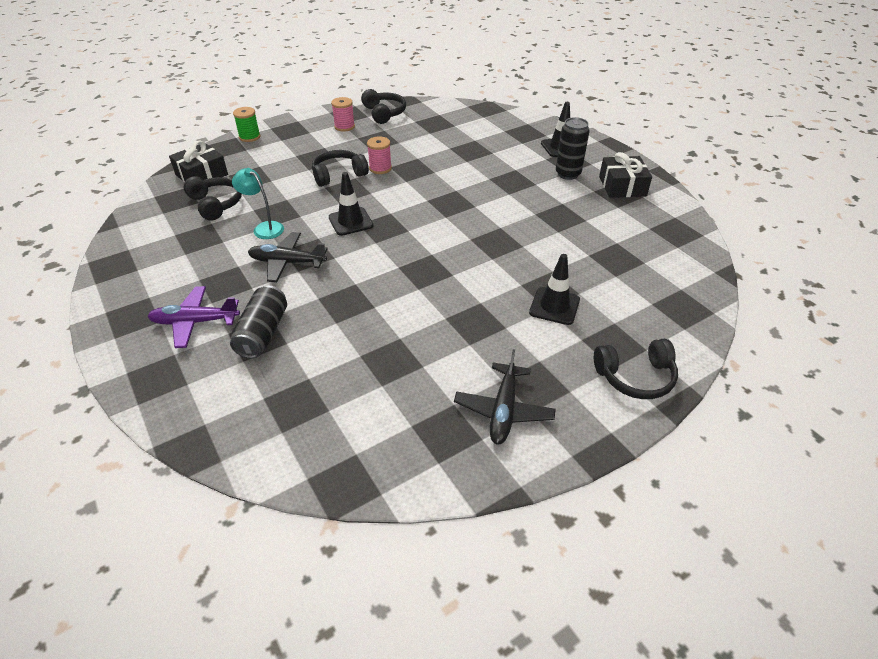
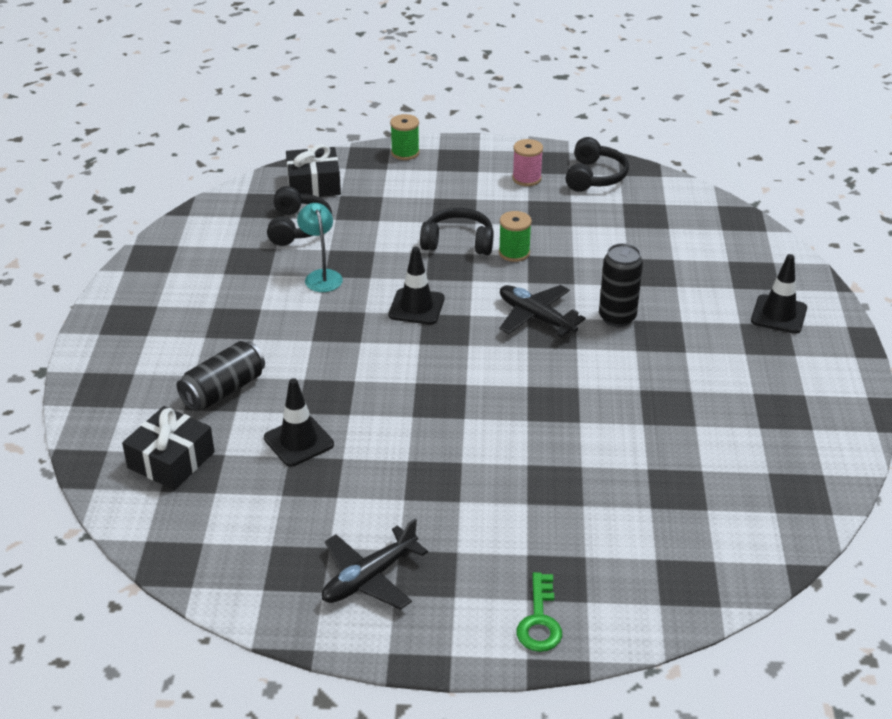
camera: 35 degrees right, 5 degrees down
(195, 322) = (175, 350): purple plane -> none
(287, 262) = (309, 326): black plane -> black plane (536, 317)
(380, 168) = (514, 253): pink spool -> green spool
(554, 306) = (537, 505): black traffic cone -> black traffic cone (298, 441)
(568, 174) = (744, 356): black can -> black can (617, 317)
(622, 186) = (800, 403): black gift -> black gift (171, 460)
(635, 377) = (539, 620): black headphones -> green key

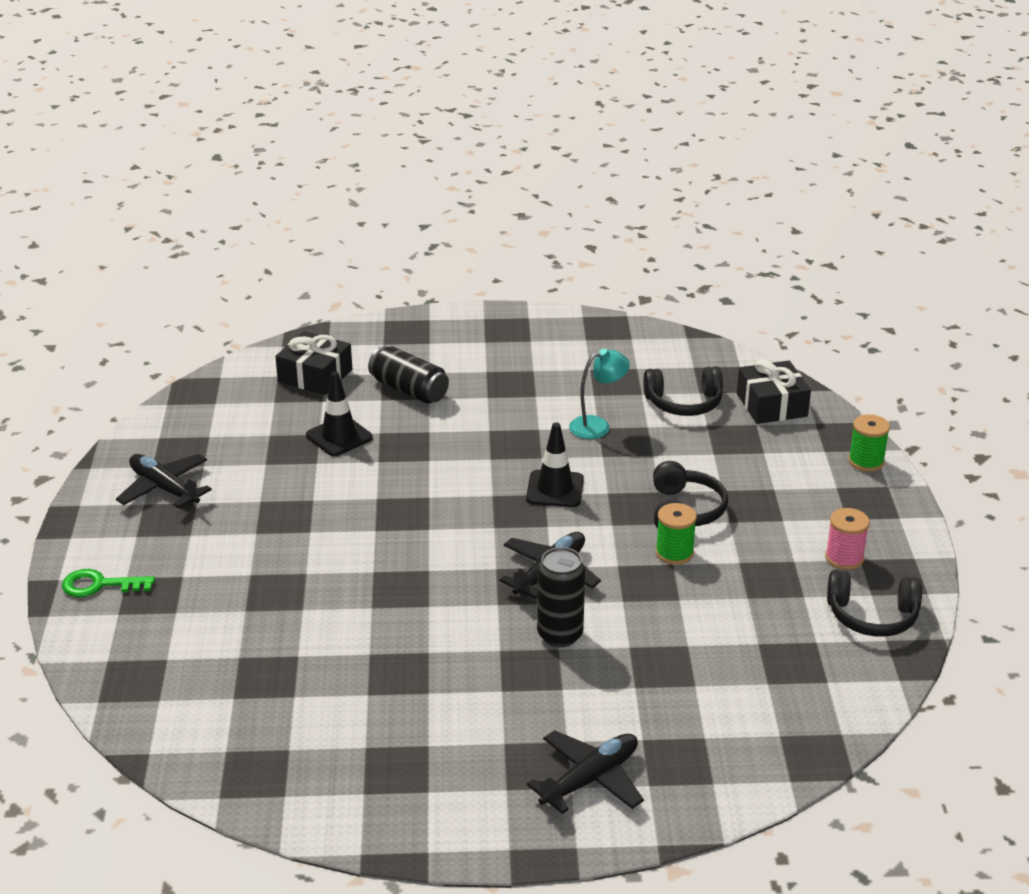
camera: 85 degrees right, 5 degrees down
(778, 314) = (590, 779): black traffic cone -> black plane

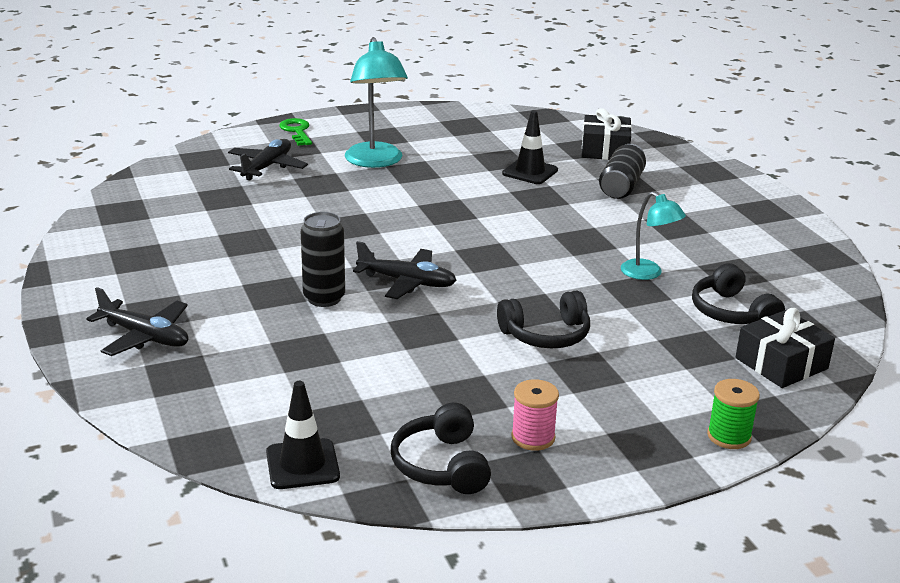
camera: 70 degrees right, 5 degrees down
(164, 488) = (416, 129): black plane -> black plane (267, 167)
(240, 538) = (375, 161): none -> turquoise lamp
(555, 489) = (530, 267): black traffic cone -> black traffic cone (302, 464)
(674, 553) = (475, 337): green spool -> none

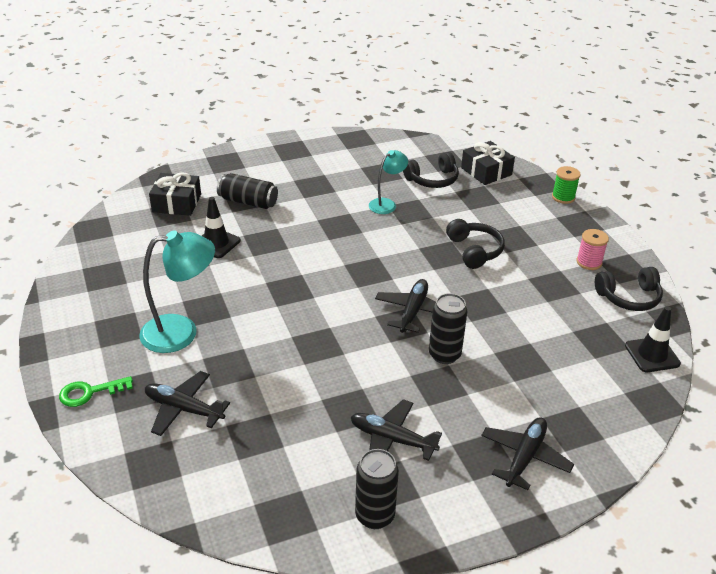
camera: 90 degrees left, 10 degrees up
(103, 250) = (374, 516): none -> black can
(197, 261) = (392, 439): none -> black plane

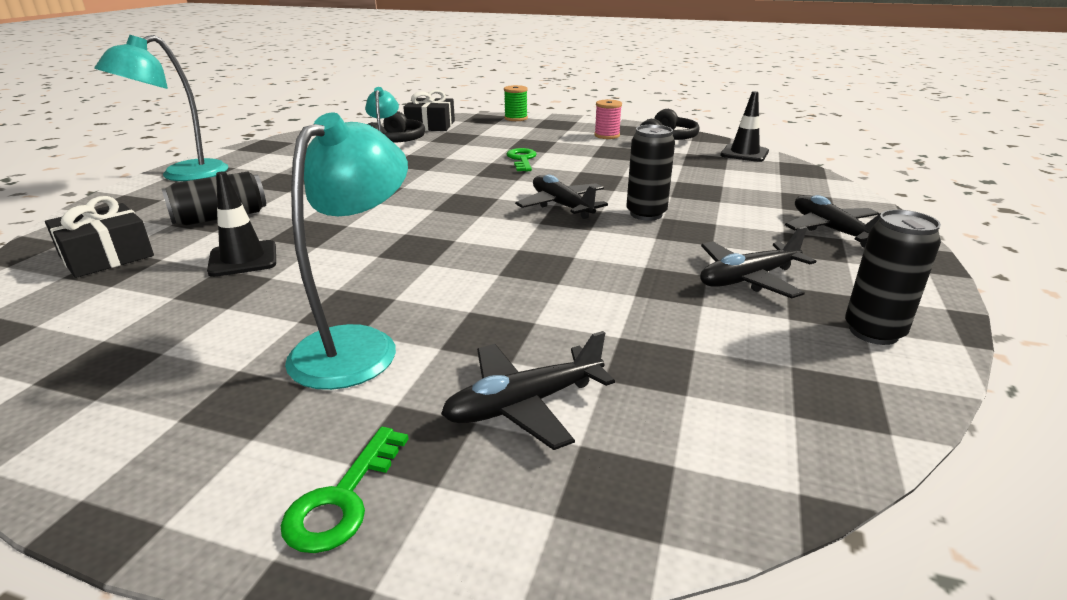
camera: 50 degrees left, 10 degrees down
(279, 148) = (182, 175): none -> turquoise lamp
(474, 250) = (522, 159): black headphones -> green key

